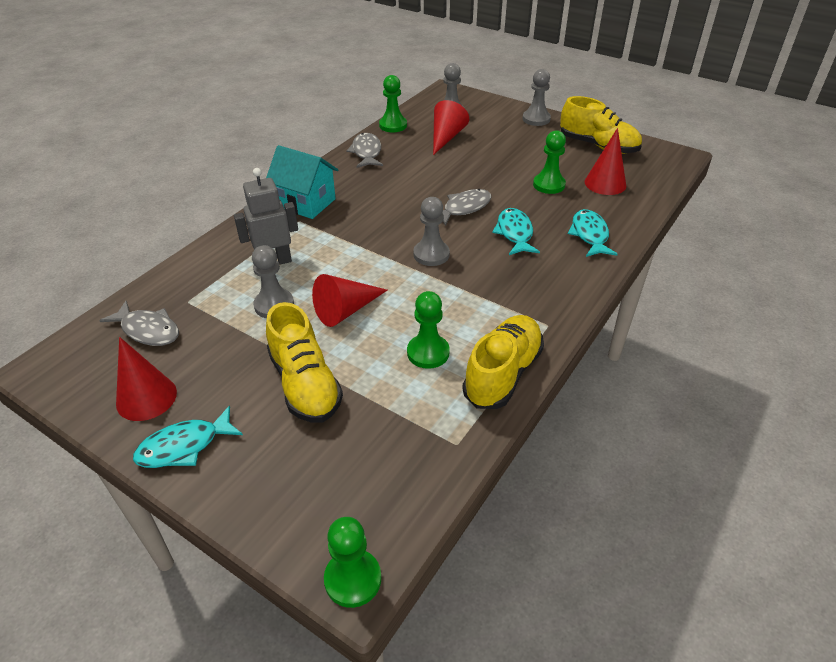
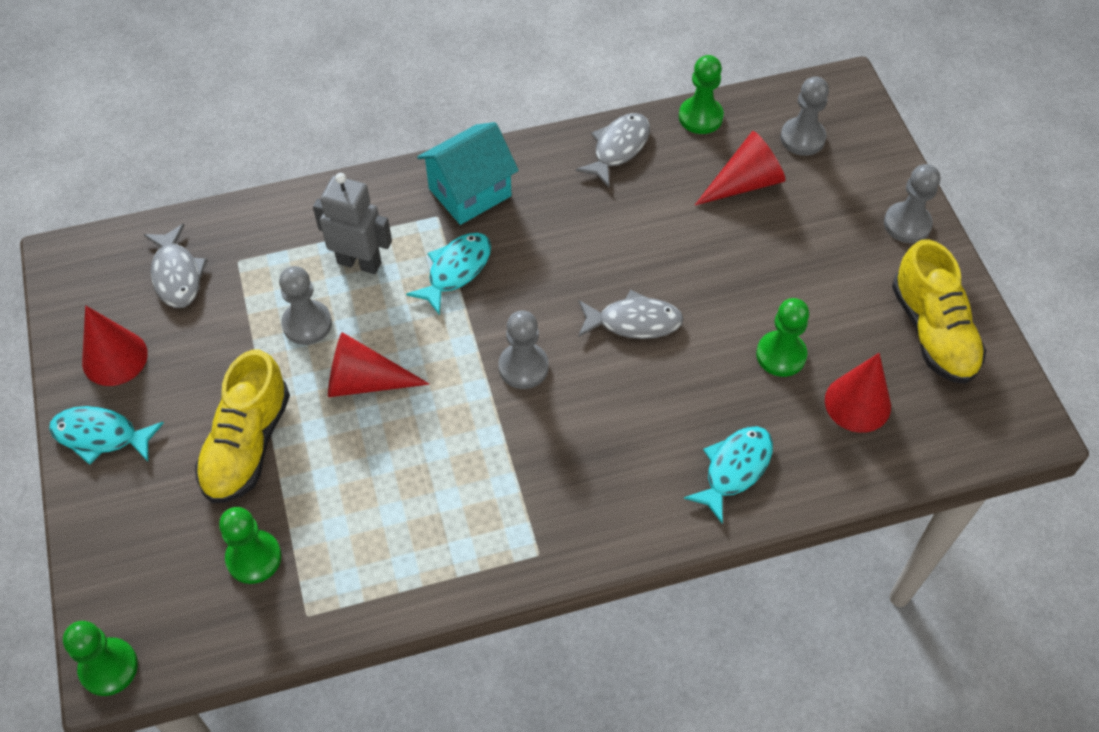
camera: 40 degrees right, 15 degrees up
(306, 203) = (470, 192): turquoise house -> turquoise house turned 75 degrees clockwise
(428, 353) = (386, 494): green pawn -> green pawn (254, 558)
(502, 373) = (428, 575): yellow shoe -> none
(514, 233) = (649, 402): turquoise fish -> turquoise fish (456, 270)

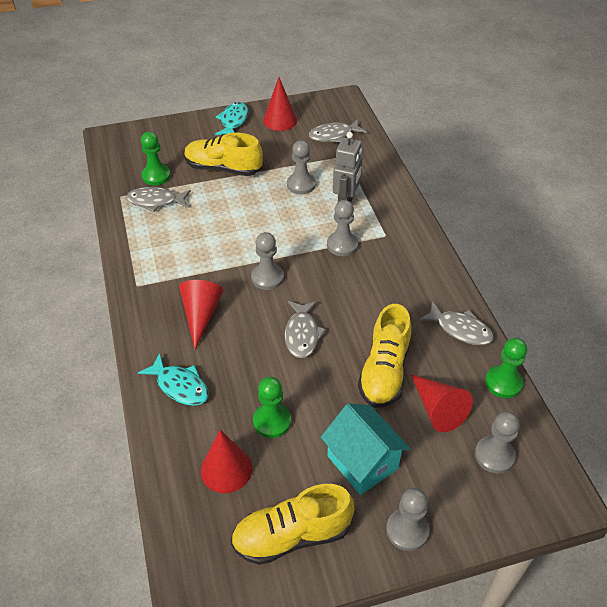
camera: 90 degrees right, 10 degrees down
(109, 667) = (109, 136): green pawn -> none
(328, 550) = (155, 201): none -> grey fish
(365, 381) = (260, 209): red cone -> red cone (201, 315)
(456, 270) = (342, 245): turquoise fish -> grey pawn
(470, 192) = (407, 250): turquoise house -> turquoise house (362, 462)
(692, 232) = (384, 371): none -> yellow shoe

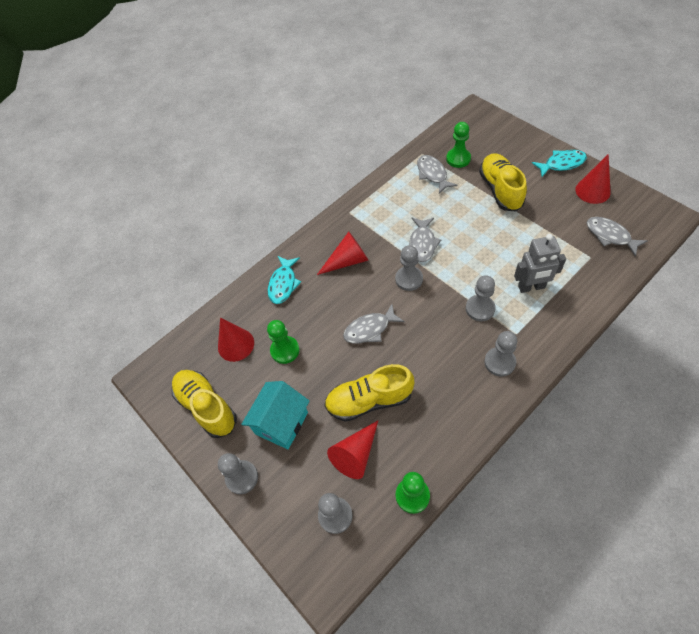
camera: 70 degrees right, 10 degrees up
(301, 185) = (526, 246): grey pawn -> grey pawn (499, 362)
(460, 329) = (449, 438): grey fish -> grey fish (422, 243)

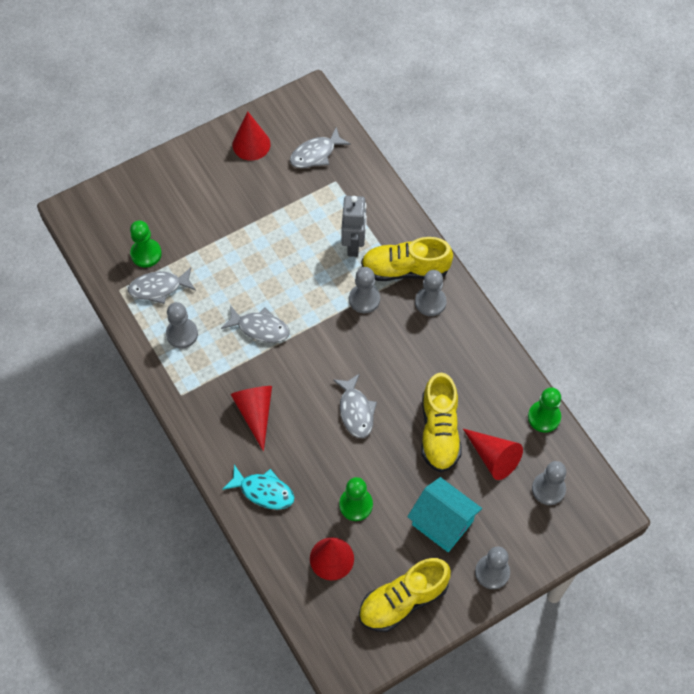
camera: 85 degrees left, 5 degrees up
(409, 279) = (304, 355): grey pawn -> grey pawn (182, 334)
(500, 190) = (213, 227): yellow shoe -> yellow shoe (405, 269)
(561, 164) = (200, 156): turquoise fish -> none

